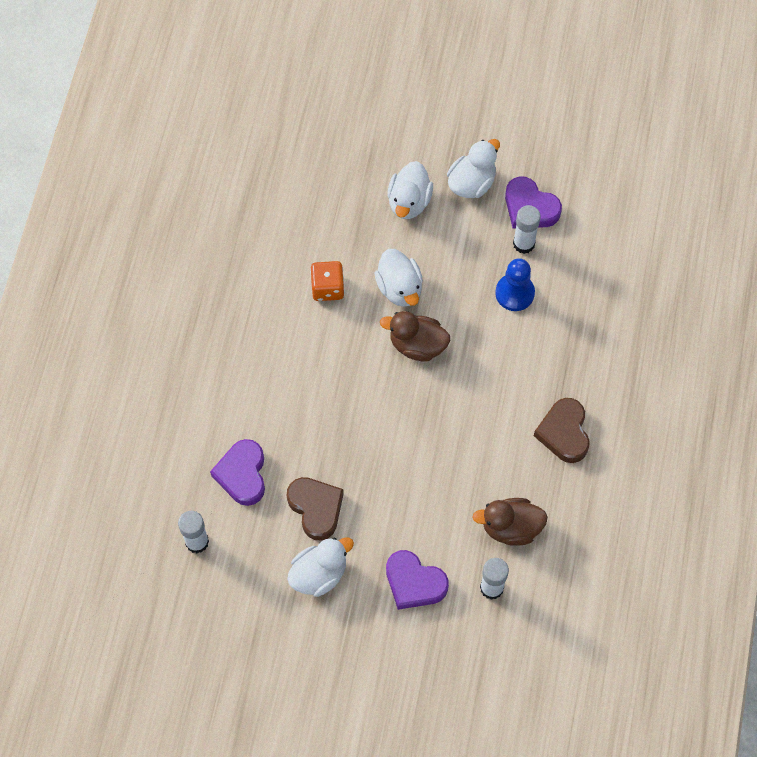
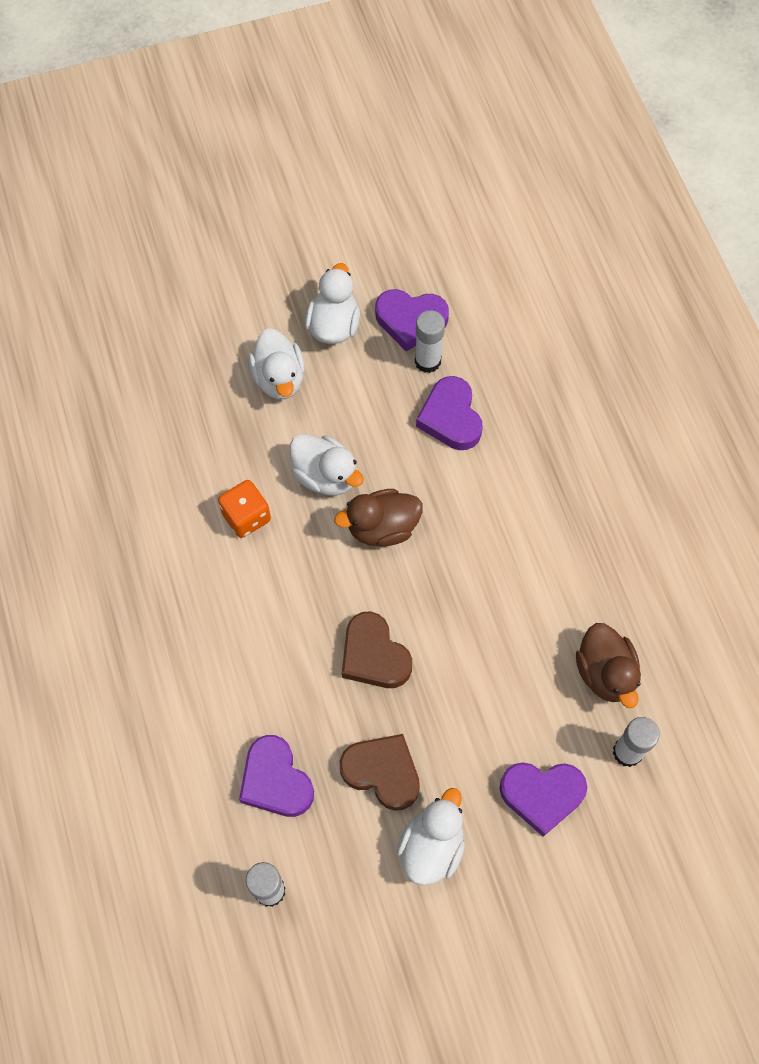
camera: 30 degrees left, 0 degrees up
(511, 527) = (605, 673): brown duck -> brown duck turned 75 degrees counterclockwise
(514, 293) = (450, 418): blue pawn -> purple heart
(564, 433) = (595, 539): brown heart -> brown heart (374, 655)

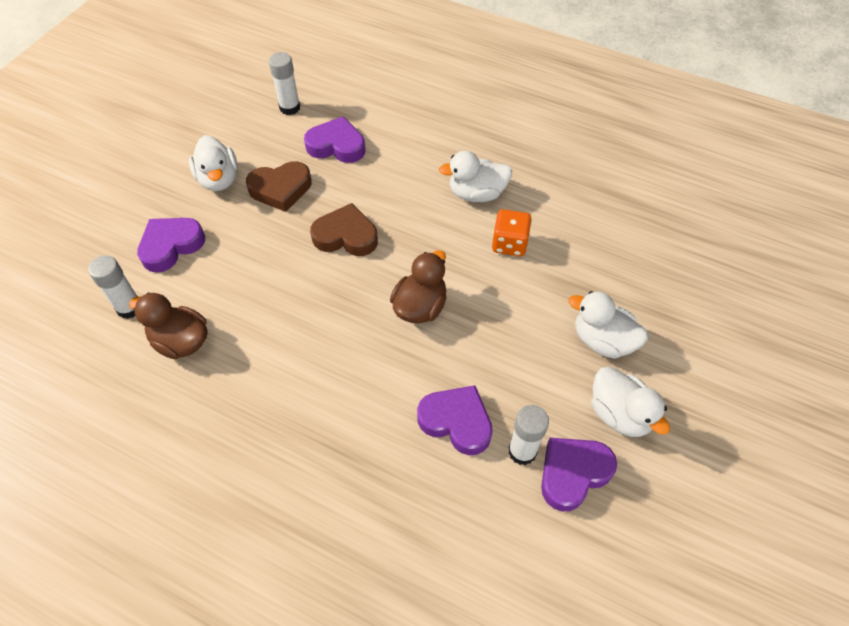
camera: 135 degrees right, 10 degrees down
(325, 476) = (493, 306): white duck -> white duck (476, 194)

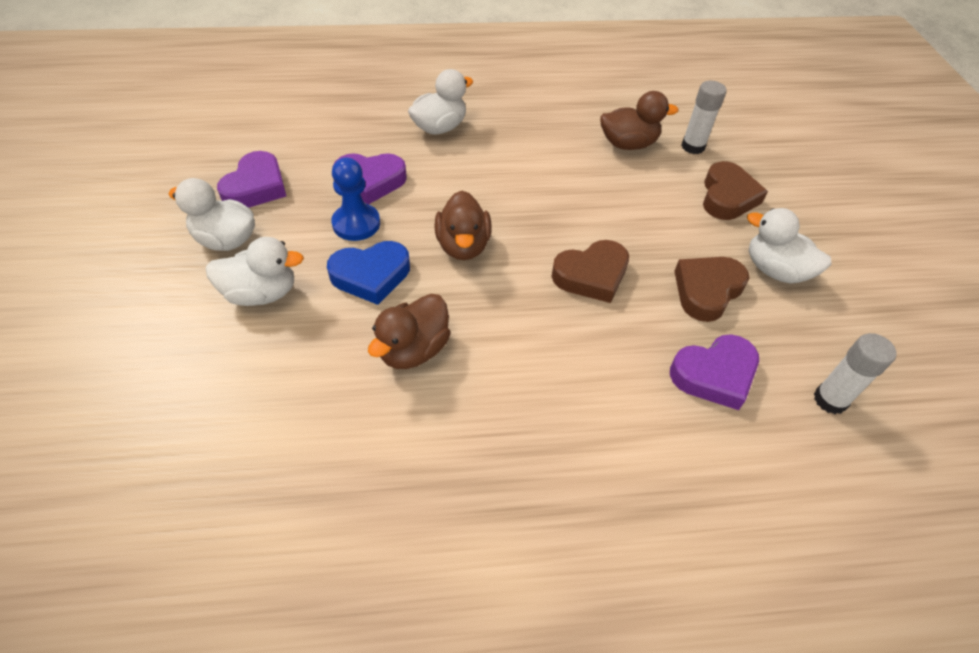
camera: 145 degrees right, 5 degrees down
(171, 246) = (727, 197): purple heart -> brown heart
(476, 194) = (494, 396): white duck -> white duck (439, 127)
(496, 374) = (356, 224): none -> blue pawn
(509, 244) = (413, 350): orange dice -> brown duck
(509, 315) = (371, 275): none -> blue heart
(522, 451) = (305, 184): white glue stick -> none

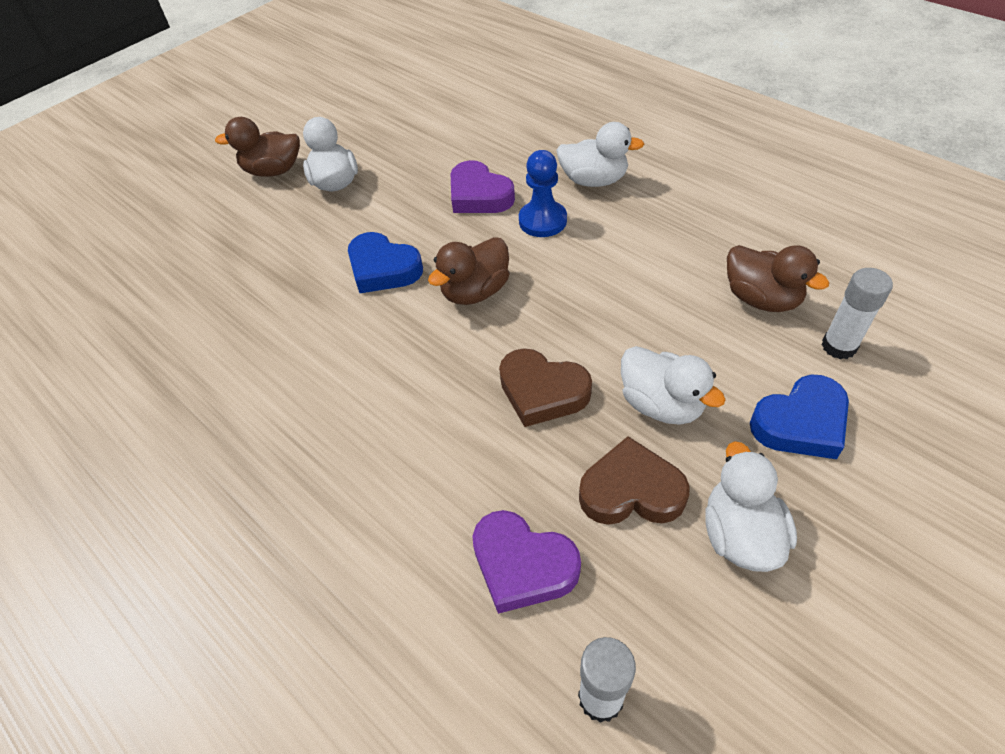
camera: 55 degrees right, 0 degrees up
(256, 187) = (400, 154): purple heart -> none
(261, 293) = (307, 234): white duck -> white duck (661, 404)
(356, 224) = (425, 223): blue pawn -> blue pawn (542, 221)
(413, 350) = (336, 343): brown duck -> brown duck (273, 171)
(727, 197) = (800, 423): brown heart -> blue heart

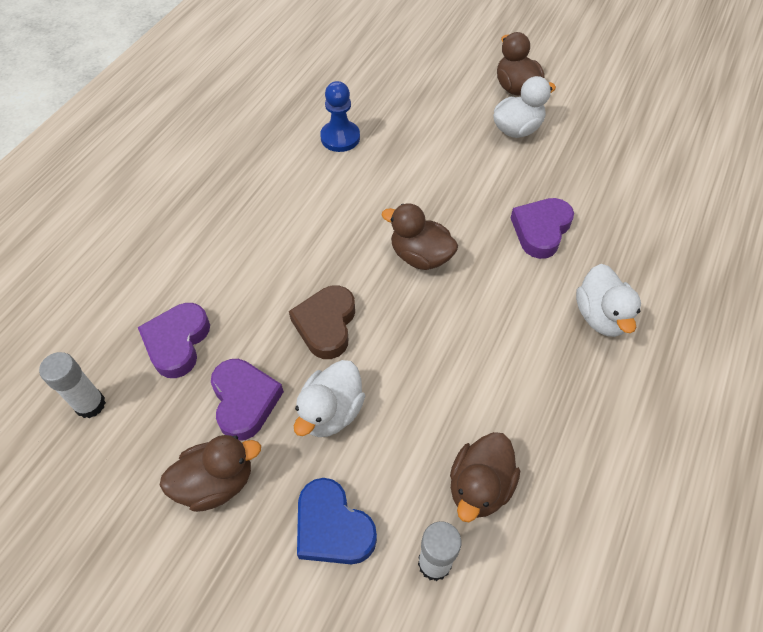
camera: 70 degrees right, 5 degrees up
(383, 269) = (427, 190): blue heart -> none
(542, 221) = (525, 285): blue pawn -> blue pawn (340, 138)
(631, 491) = (244, 401): brown heart -> purple heart
(740, 534) = (216, 482): white duck -> brown duck

